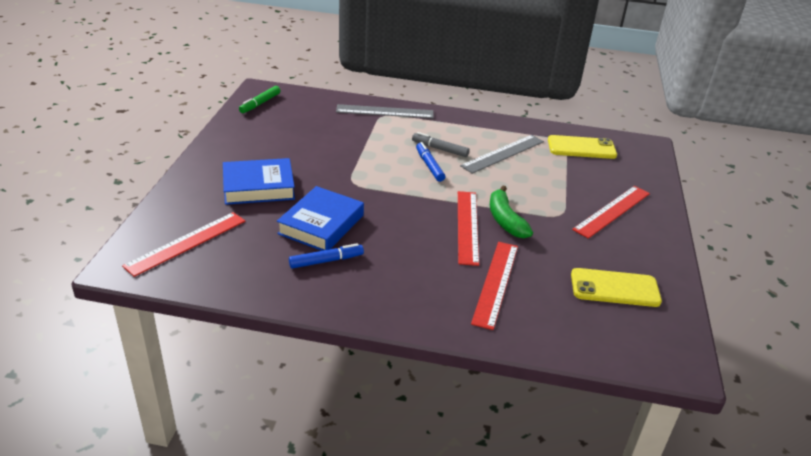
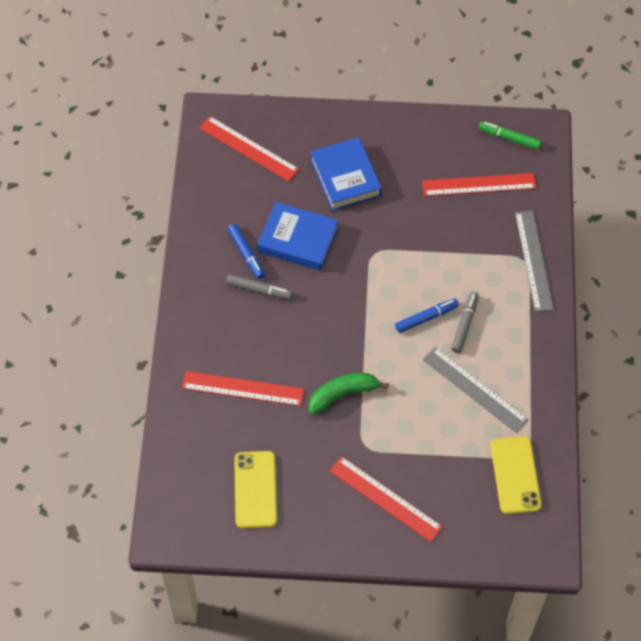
camera: 85 degrees right, 25 degrees up
(375, 257) = (259, 290): none -> grey marker
(467, 226) = (324, 360): red ruler -> red ruler (478, 184)

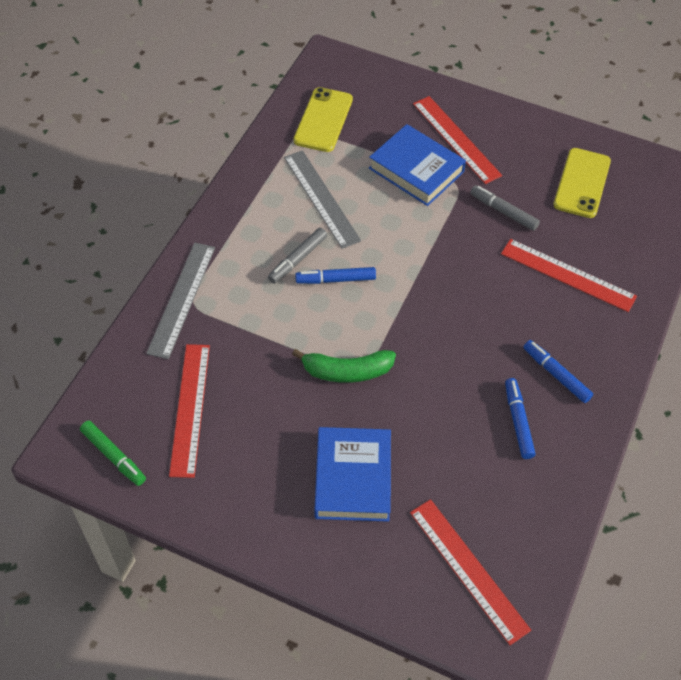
camera: 160 degrees left, 5 degrees down
(228, 298) = (556, 374): none -> blue marker
(259, 290) = (516, 372): grey marker -> grey marker (503, 212)
(298, 240) = (447, 416): blue book -> blue book (416, 170)
(343, 394) = (461, 236): green banana -> green banana (347, 371)
(478, 184) = (189, 409): red ruler -> red ruler turned 75 degrees clockwise

